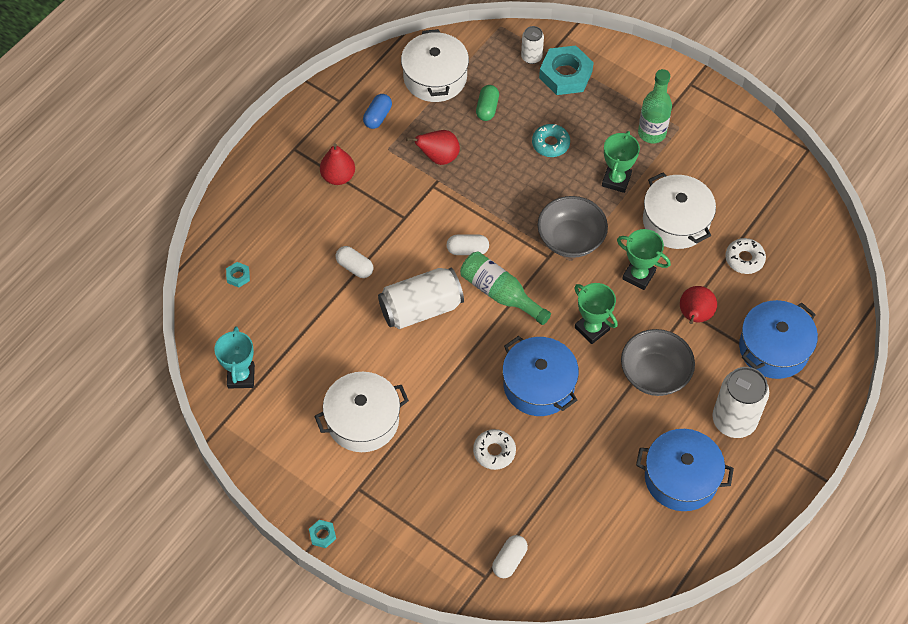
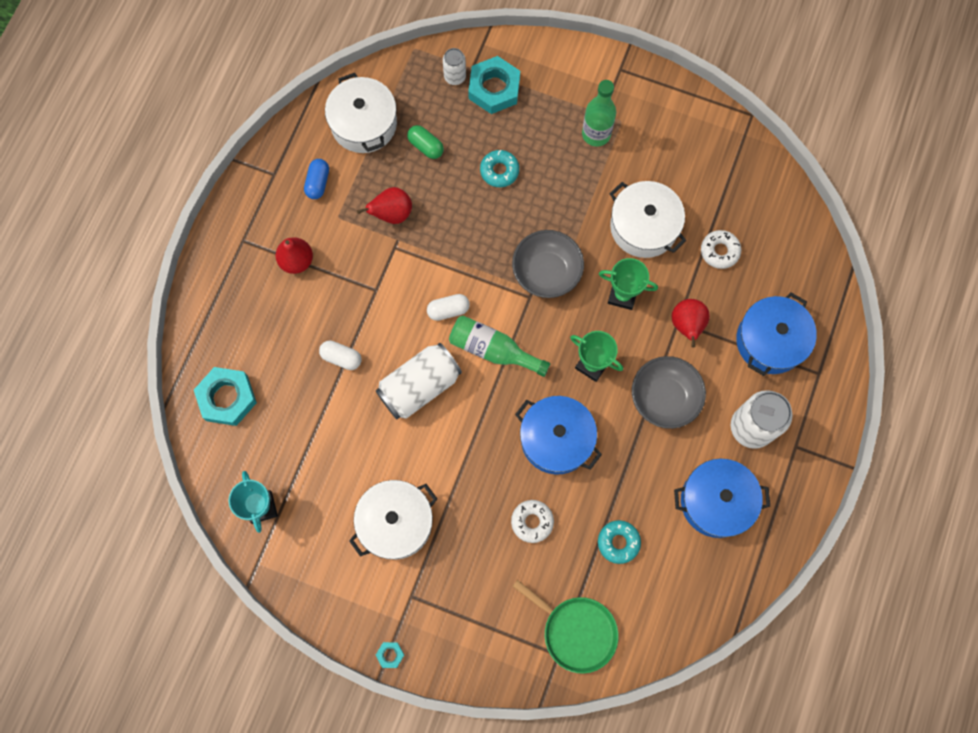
camera: 15 degrees left, 15 degrees up
(238, 276) = (227, 398): turquoise nut -> turquoise nut, size x2.26
(487, 108) = (426, 146): green capsule -> green capsule turned 45 degrees counterclockwise
(509, 560) = (576, 631): white capsule -> green pan
(573, 491) = (618, 542): none -> turquoise donut
(616, 180) = (574, 195): green trophy -> none

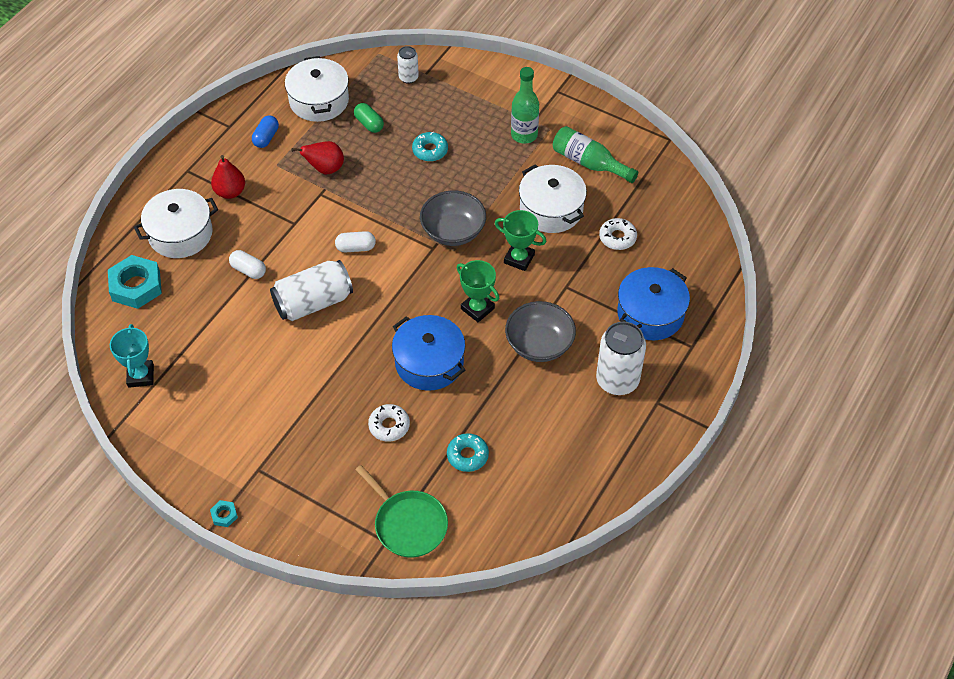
camera: 10 degrees right, 20 degrees down
(396, 522) = (260, 407): white pot -> white pot (180, 234)
(493, 350) = (389, 284): green bottle -> green bottle (589, 163)
(494, 88) = (441, 90): turquoise nut -> none
(687, 325) = (574, 291): red pear -> none
(716, 501) = (570, 436): blue pot -> none

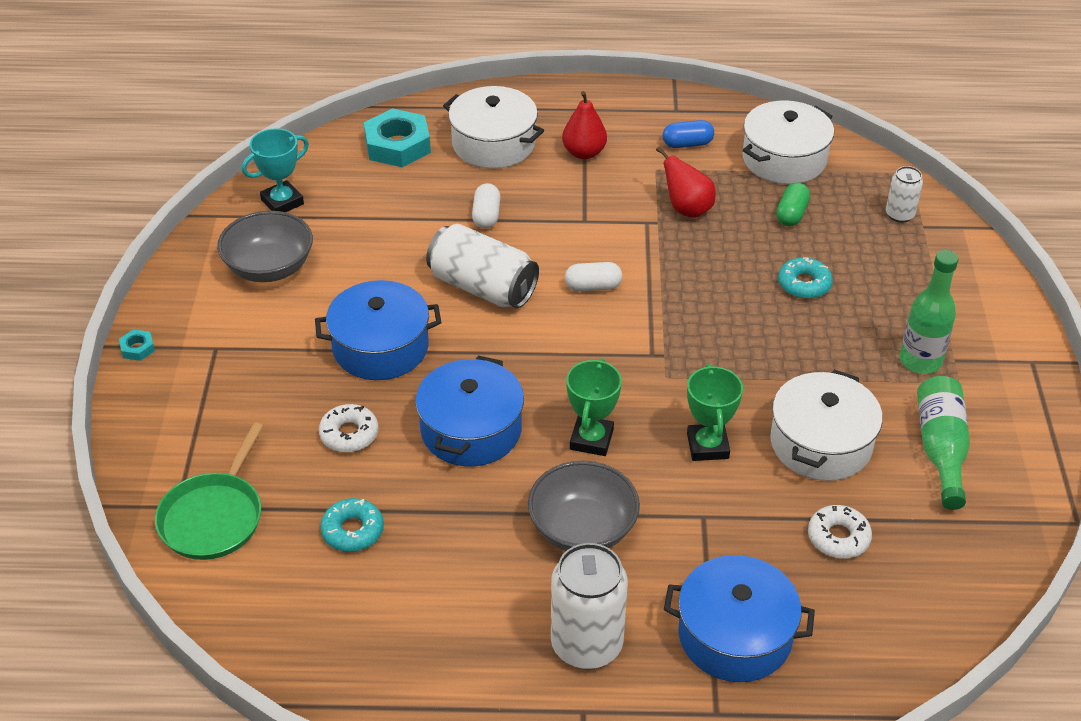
camera: 60 degrees right, 10 degrees down
(326, 378) = (380, 347): none -> blue pot
(356, 248) = (593, 286): white capsule -> white capsule turned 60 degrees counterclockwise
(453, 231) = (695, 362): grey bowl -> grey bowl (269, 268)

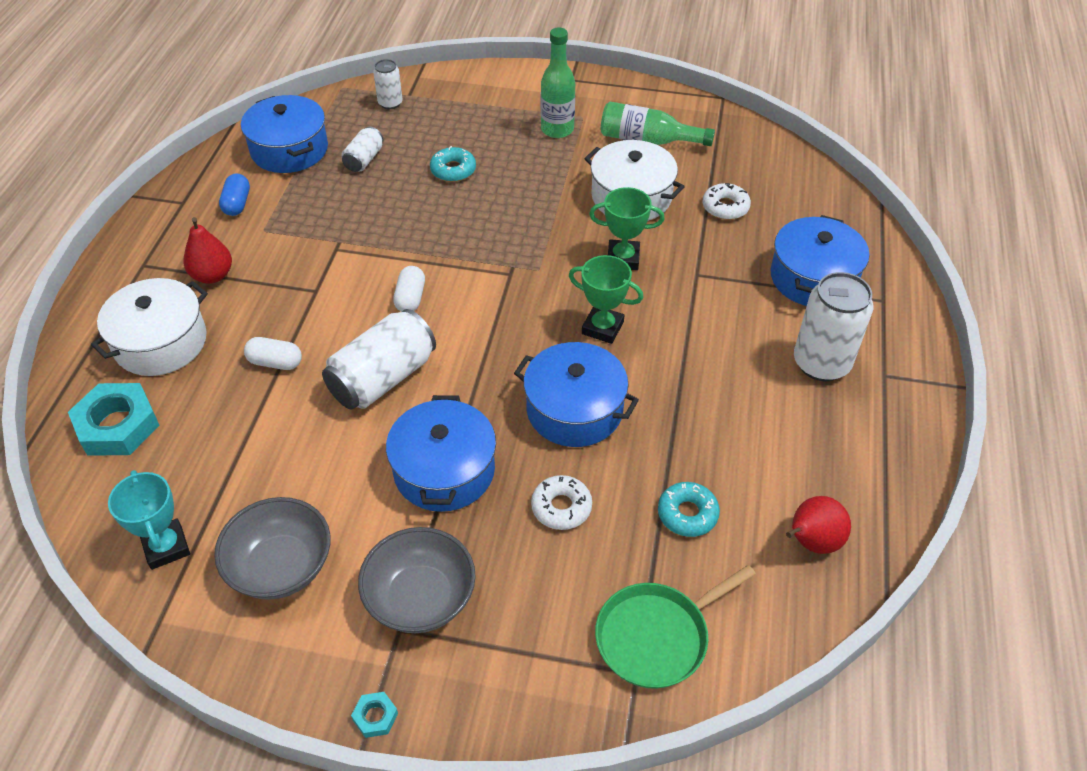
camera: 80 degrees left, 5 degrees up
(214, 517) = (656, 637): green pan -> green pan turned 120 degrees clockwise
(582, 529) = (702, 348): grey bowl -> grey bowl (420, 598)
(687, 209) = (329, 220): red pear -> red pear (811, 542)
(784, 159) = (289, 149): white pot -> blue pot
(791, 214) = (364, 160): green capsule -> white can

